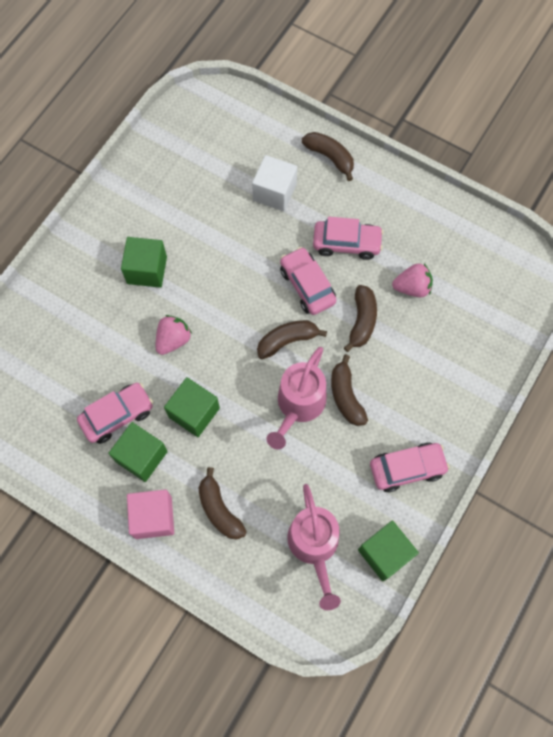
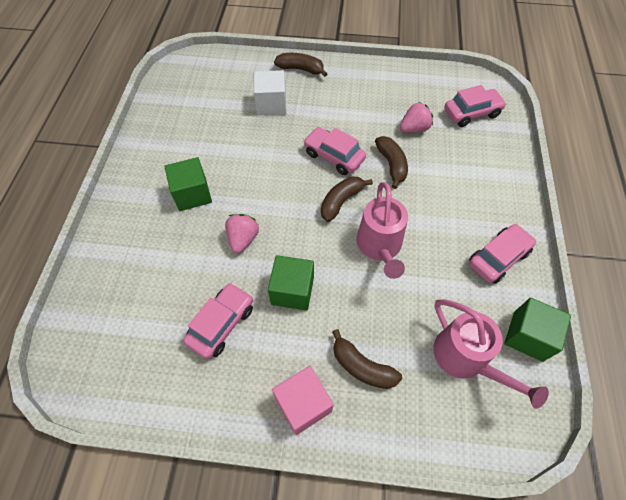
camera: 25 degrees left, 10 degrees down
(141, 456) = (263, 351): green cube -> none
(346, 244) = (347, 118): pink car -> pink car (471, 113)
(346, 396) = (413, 223): brown banana -> none

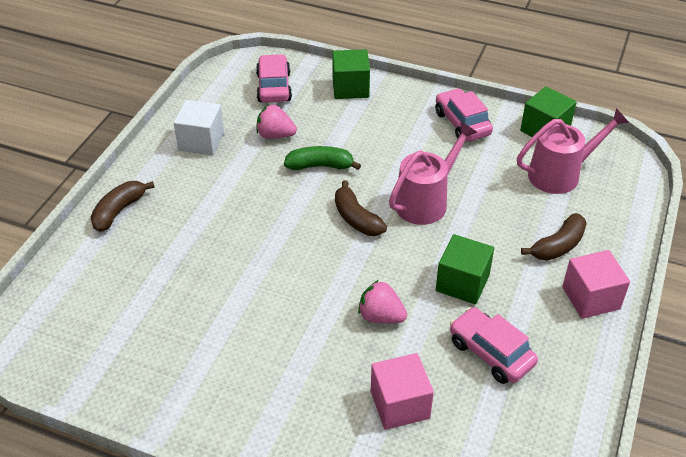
camera: 75 degrees left, 15 degrees down
(162, 267) = (400, 404): none -> pink cube
(192, 194) = (293, 360): green cube -> green cube (350, 88)
(271, 104) = (169, 253): white cube -> white cube (201, 141)
(334, 156) = (287, 210): pink car -> none
(380, 247) = (426, 201): pink watering can -> pink watering can turned 60 degrees counterclockwise
(391, 165) = (320, 166): brown banana -> green banana
(414, 128) = (275, 135): pink strawberry -> pink strawberry turned 60 degrees counterclockwise

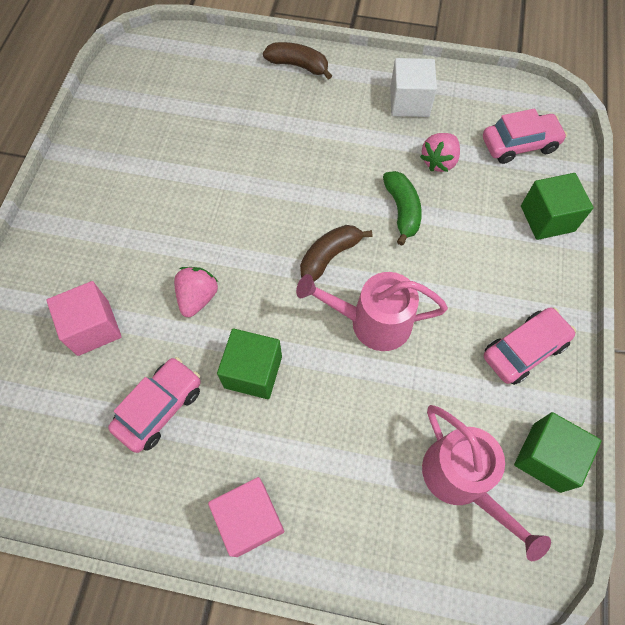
camera: 80 degrees right, 20 degrees up
(275, 135) = (439, 161): pink strawberry -> pink strawberry turned 150 degrees counterclockwise
(426, 201) = (372, 322): pink watering can -> pink watering can turned 150 degrees clockwise
(558, 246) = (329, 478): brown banana -> none

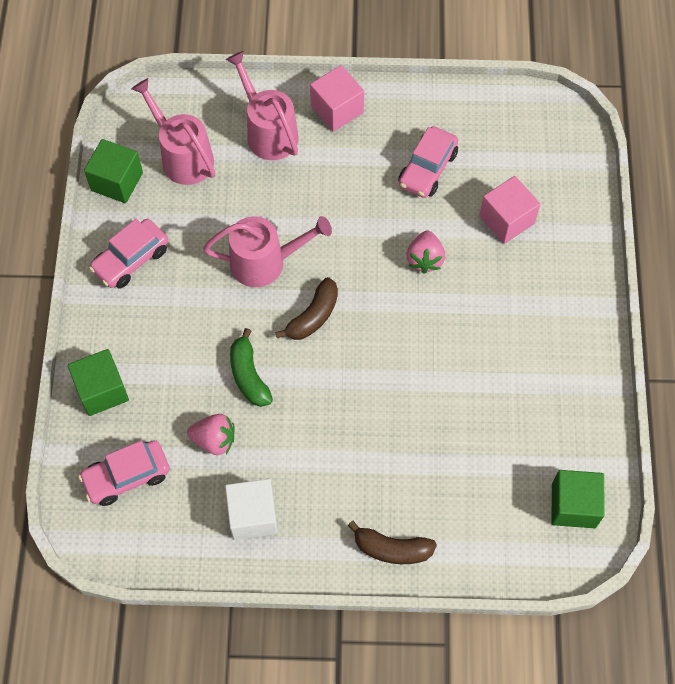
camera: 170 degrees right, 0 degrees up
(253, 372) = (360, 206): green cube -> green cube (573, 505)
(347, 499) = (268, 132): none -> pink watering can
(439, 161) = (214, 440): pink strawberry -> pink strawberry turned 75 degrees clockwise

